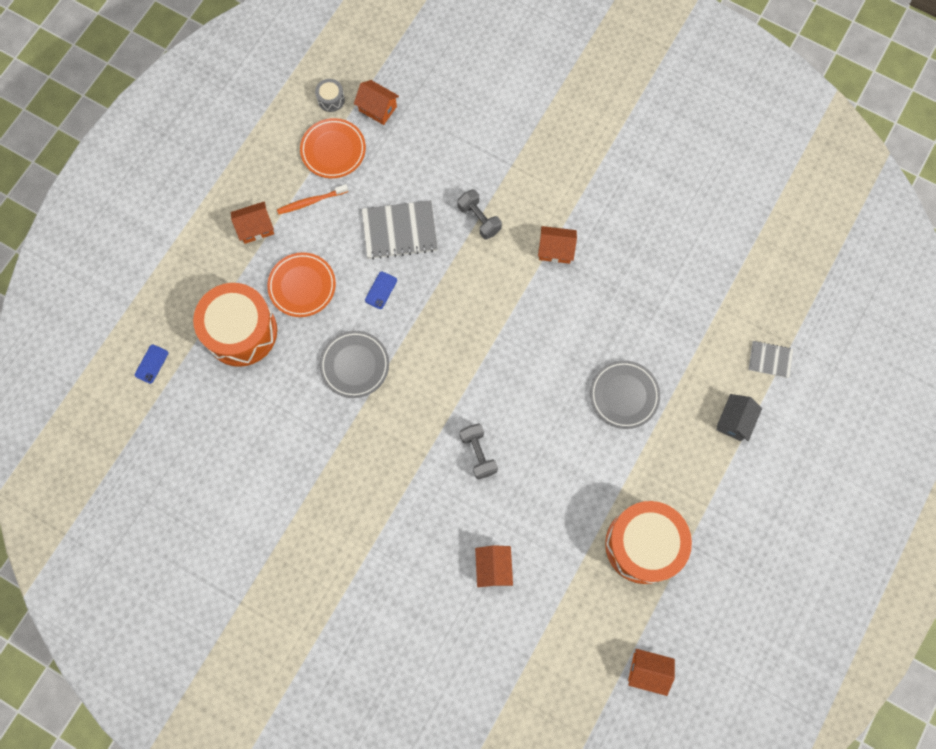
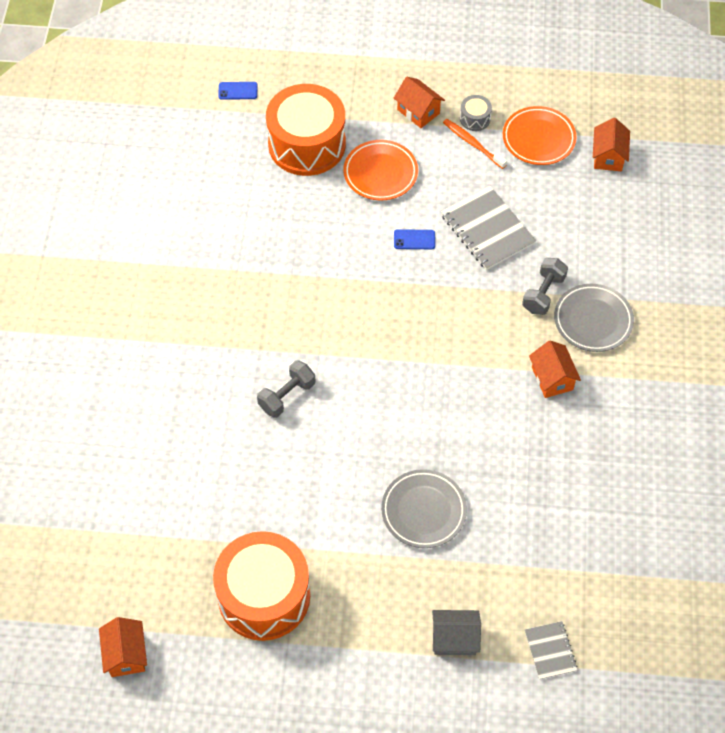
camera: 65 degrees right, 15 degrees down
(331, 99) = (592, 114): grey drum -> grey drum (475, 119)
(355, 365) = (323, 250): grey plate -> grey plate (593, 320)
(493, 567) = (172, 458): orange house -> none

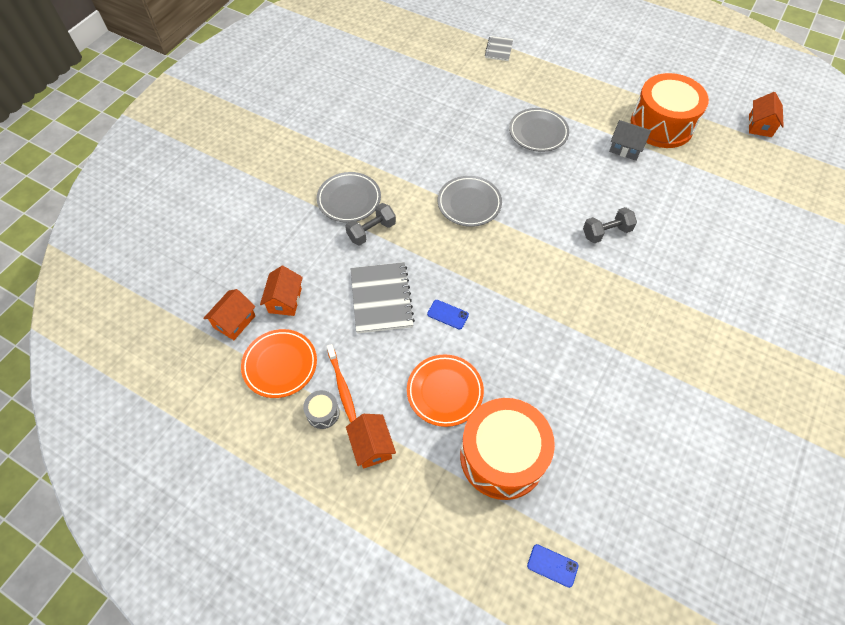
camera: 155 degrees left, 0 degrees up
(454, 638) = (551, 70): grey house -> grey house (625, 148)
(457, 370) = (469, 203): none -> grey plate
(552, 378) = (405, 174): orange house -> orange house (285, 300)

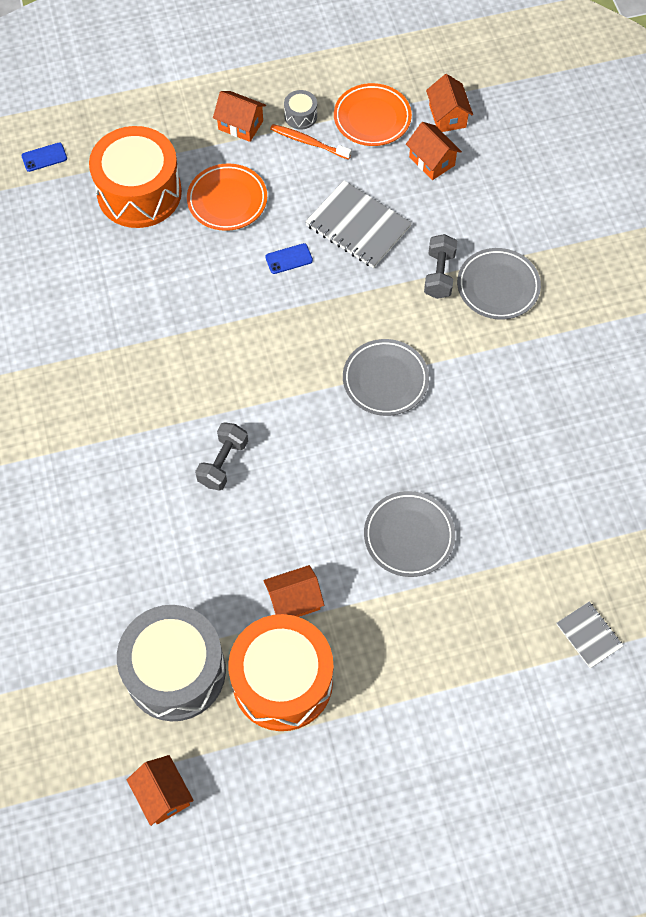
camera: 135 degrees right, 5 degrees up
(625, 148) = (294, 600): grey house -> orange house
(716, 163) = (175, 671): none -> grey drum

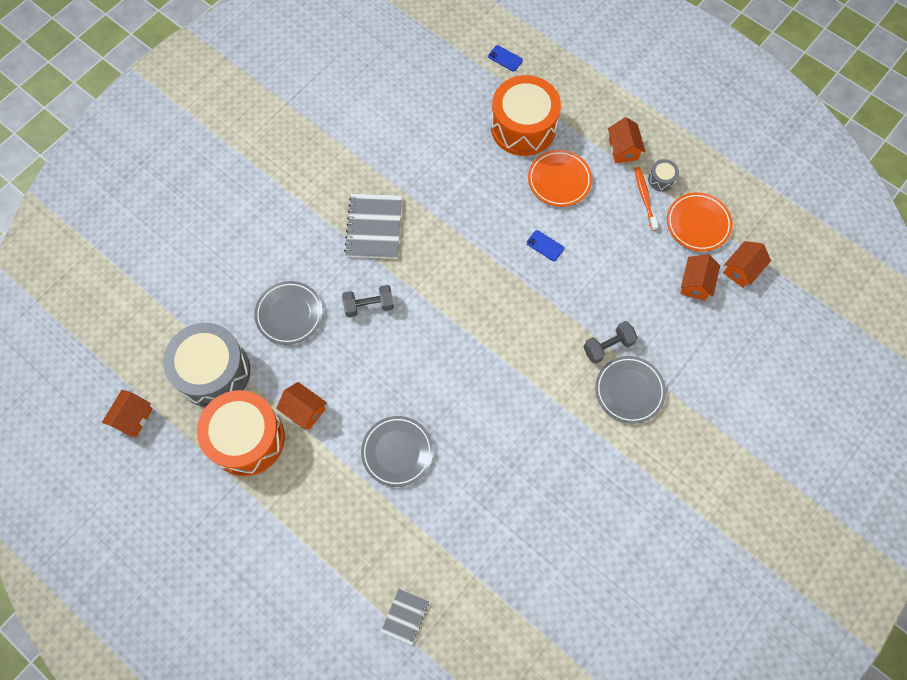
camera: 55 degrees right, 5 degrees up
(358, 226) = (604, 271): grey notebook -> grey notebook (374, 227)
(385, 380) = (500, 364): grey plate -> grey plate (289, 314)

